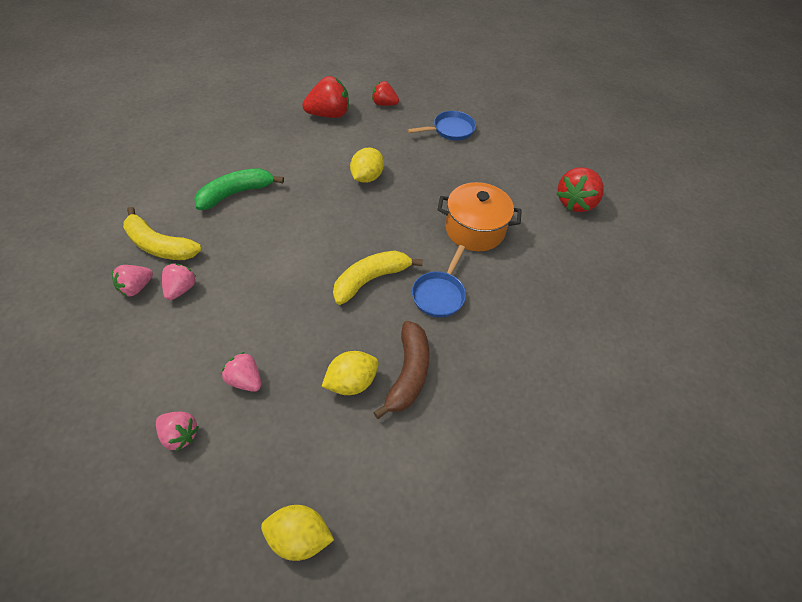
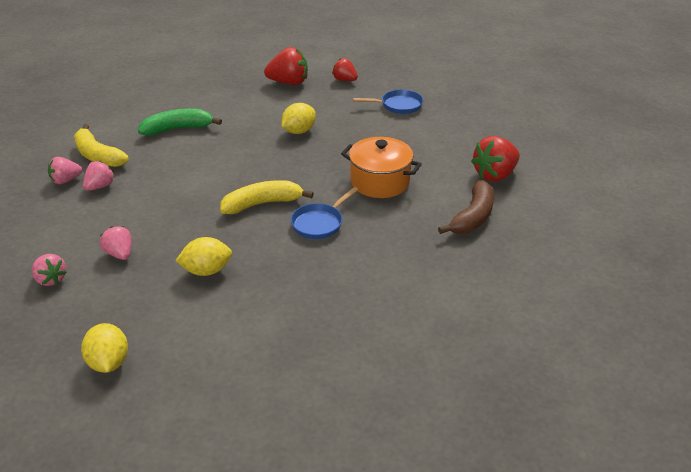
camera: 20 degrees right, 15 degrees down
(299, 538) = (109, 362): yellow lemon -> yellow lemon turned 45 degrees clockwise
(408, 374) = (259, 273): brown banana -> brown banana (472, 217)

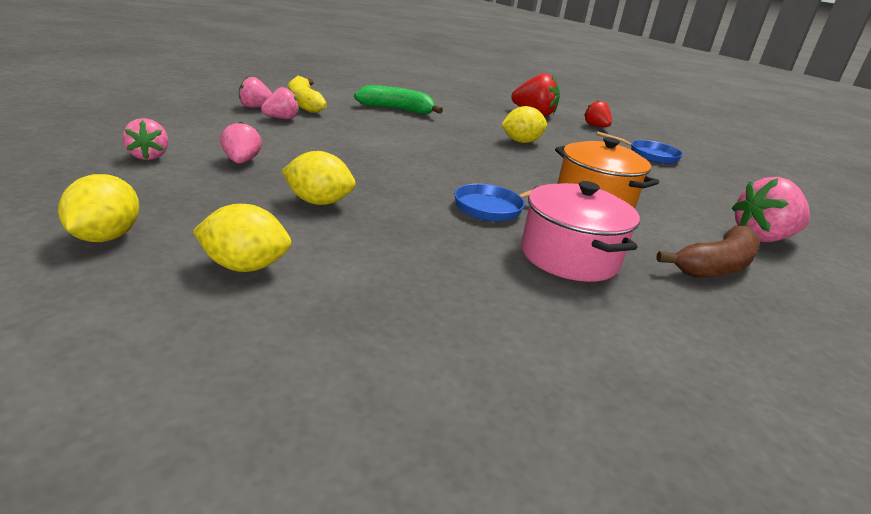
camera: 20 degrees right, 10 degrees down
(210, 345) = (244, 266): none -> yellow lemon
(262, 204) = (436, 174): yellow banana -> none
(387, 249) = (569, 257): none -> pink pot
(495, 175) = (762, 238): red strawberry -> pink strawberry

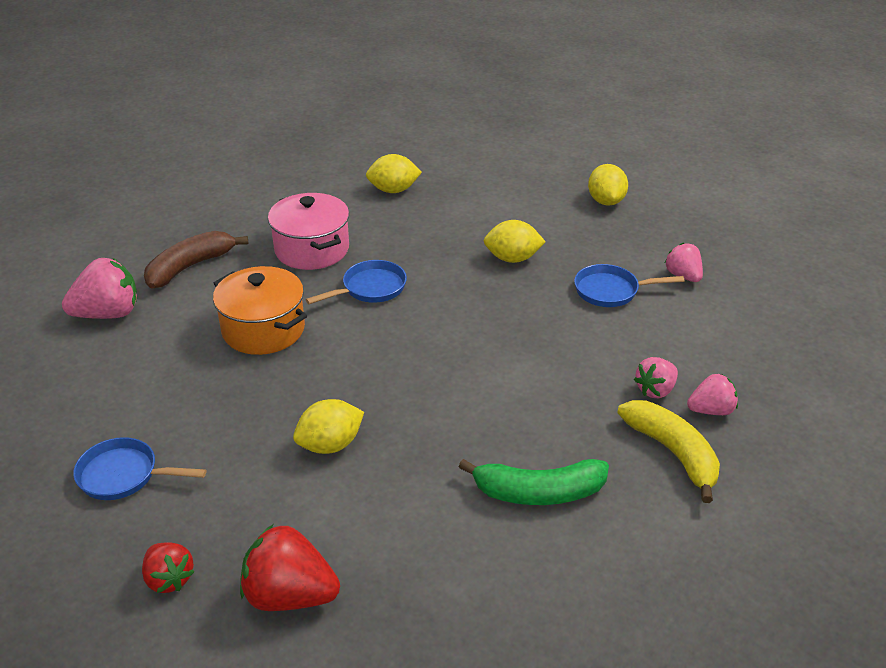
camera: 175 degrees right, 10 degrees up
(241, 161) = (611, 291): pink strawberry -> blue pan
(244, 266) = (516, 200): yellow lemon -> yellow lemon (393, 190)

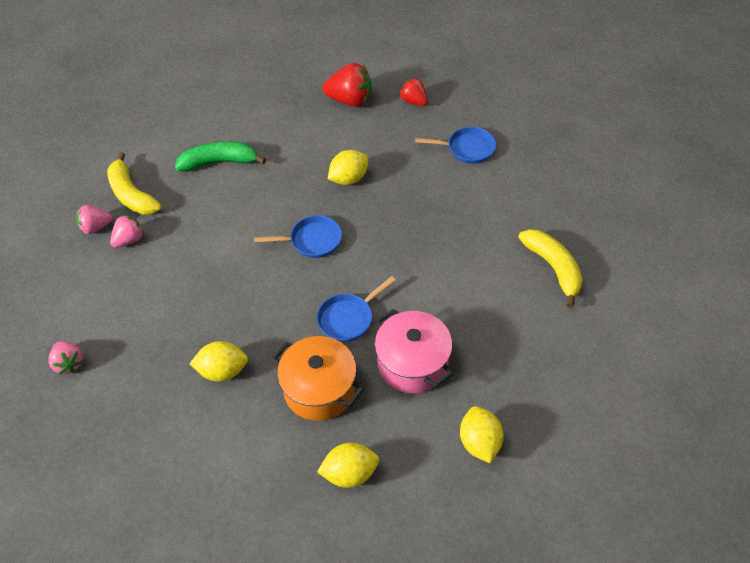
camera: 175 degrees right, 15 degrees up
(108, 314) = (553, 268): pink strawberry -> yellow banana
(190, 267) = (514, 328): brown banana -> none
(263, 329) = (423, 265): orange pot -> orange pot (319, 389)
(606, 201) = (114, 478): yellow lemon -> yellow lemon (479, 442)
(611, 291) = (139, 337): blue pan -> blue pan (312, 240)

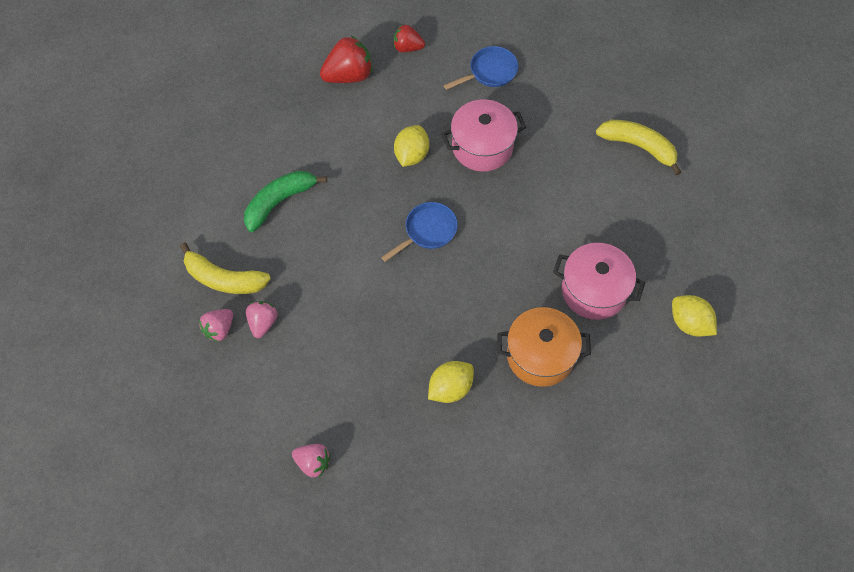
camera: 35 degrees left, 10 degrees up
(348, 318) = (514, 283): blue pan -> none
(350, 473) = (616, 406): yellow lemon -> none
(412, 200) = (482, 146): none -> pink pot

